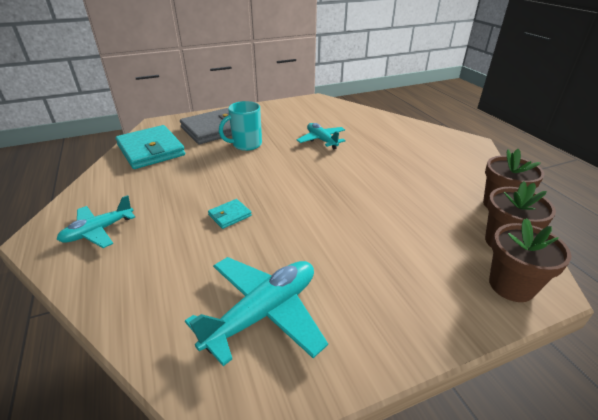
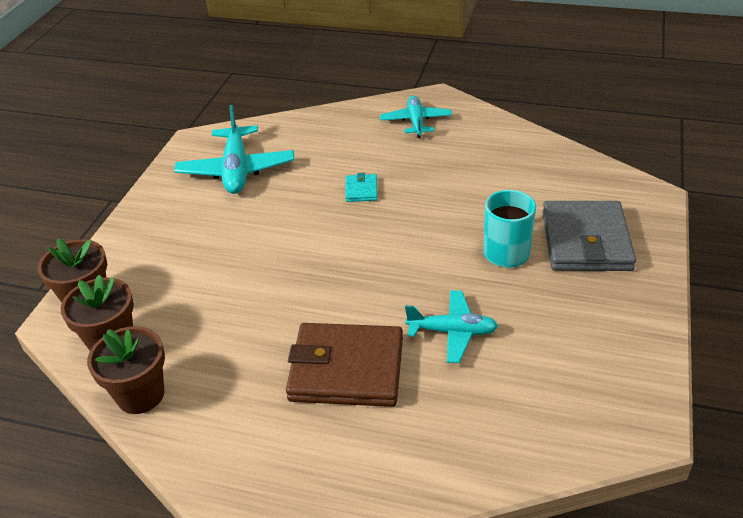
camera: 130 degrees right, 5 degrees up
(151, 150) = (559, 174): turquoise wallet -> none
(382, 155) = (346, 369): none -> brown wallet

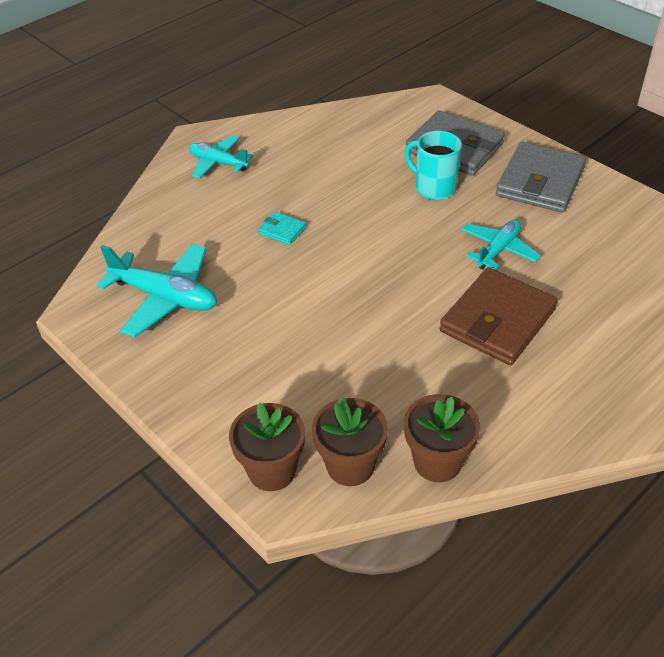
camera: 60 degrees left, 5 degrees up
(596, 323) = (540, 182): none -> grey wallet

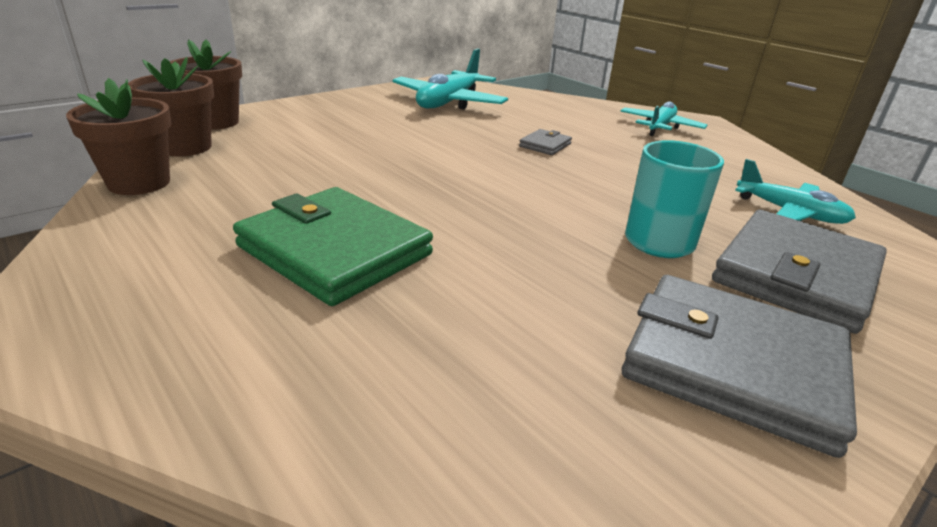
camera: 90 degrees right, 15 degrees down
(282, 230) = (545, 145): turquoise wallet -> grey wallet
(497, 320) = (334, 250): brown wallet -> green wallet
(498, 250) = (501, 276): turquoise plane -> turquoise plane (790, 213)

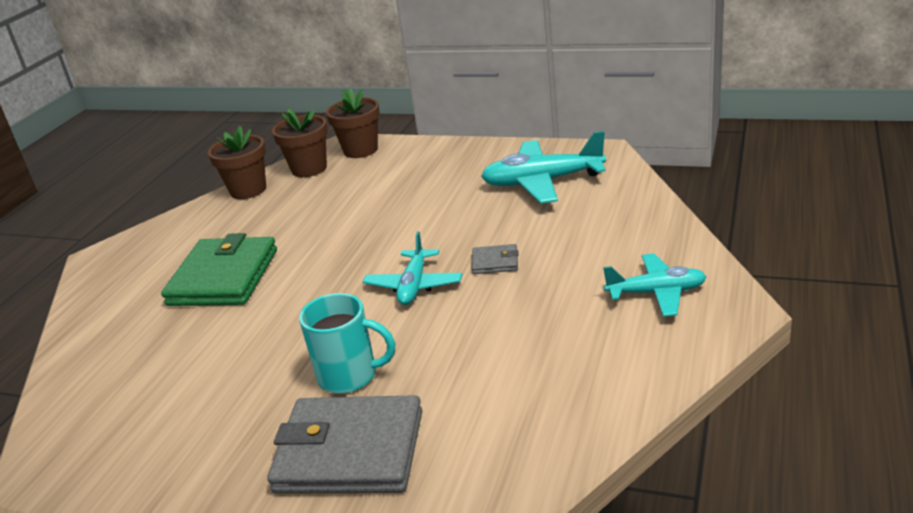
camera: 65 degrees right, 0 degrees up
(732, 365) = (199, 447): grey wallet -> none
(790, 213) = (489, 426): turquoise plane -> turquoise plane (414, 286)

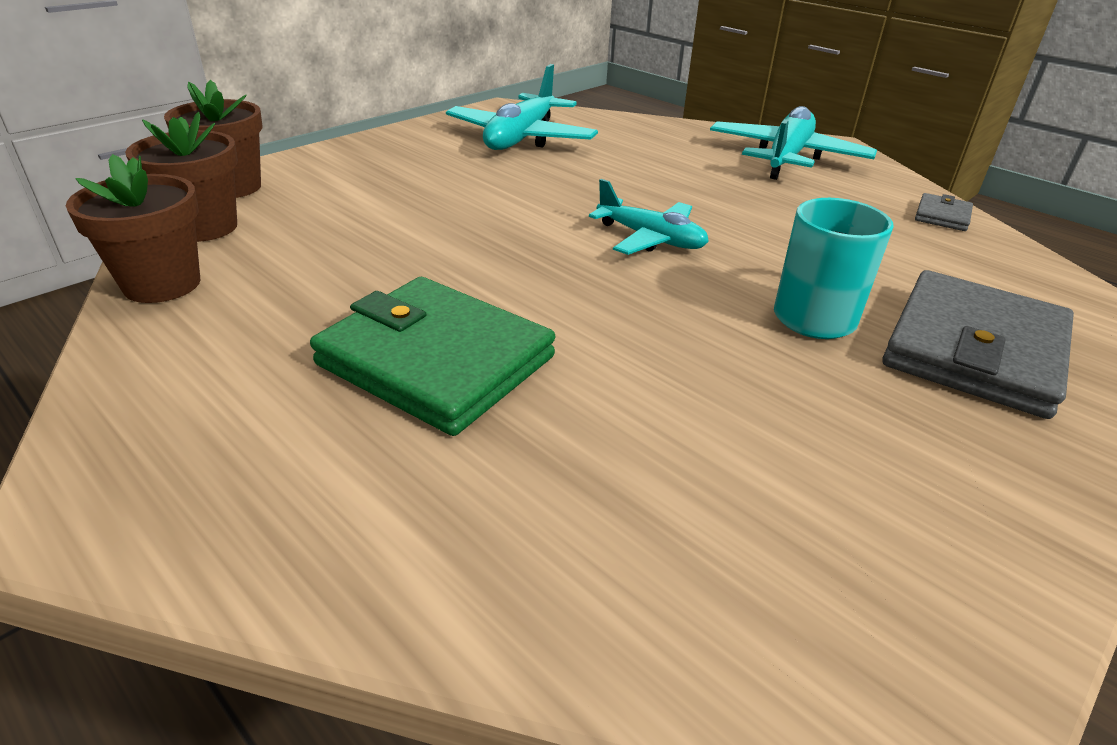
camera: 70 degrees left, 5 degrees up
(495, 262) = (653, 193): grey wallet -> grey wallet (942, 216)
(656, 293) = (786, 158): turquoise plane -> turquoise plane, size x1.55

